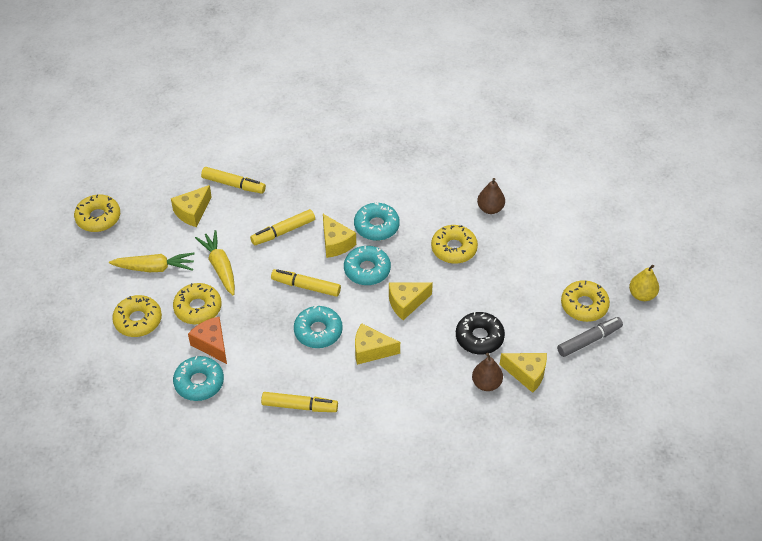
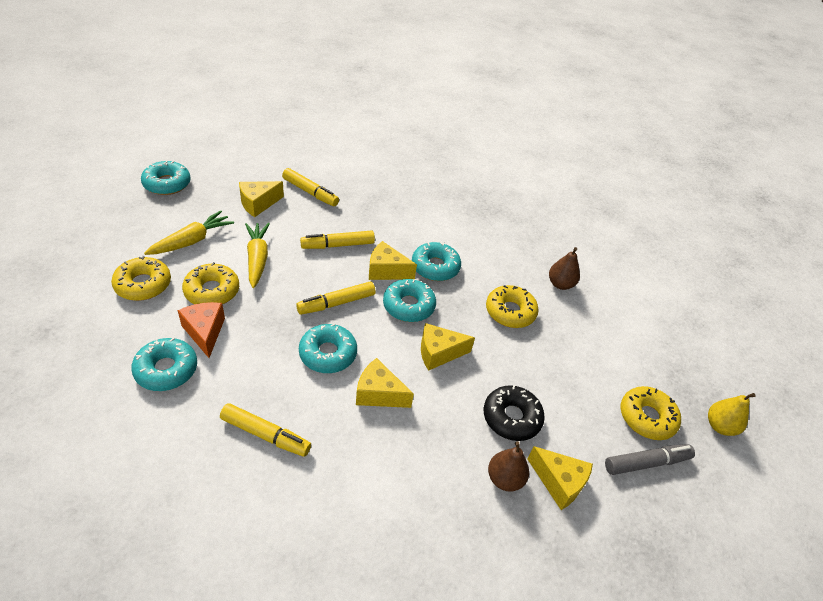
camera: 10 degrees right, 5 degrees down
(98, 218) = (167, 184): yellow donut -> turquoise donut
(154, 268) = (192, 241): yellow carrot -> yellow carrot turned 60 degrees counterclockwise
(306, 286) = (336, 303): yellow marker -> yellow marker turned 60 degrees counterclockwise
(336, 243) = (386, 271): yellow cheese -> yellow cheese turned 120 degrees clockwise

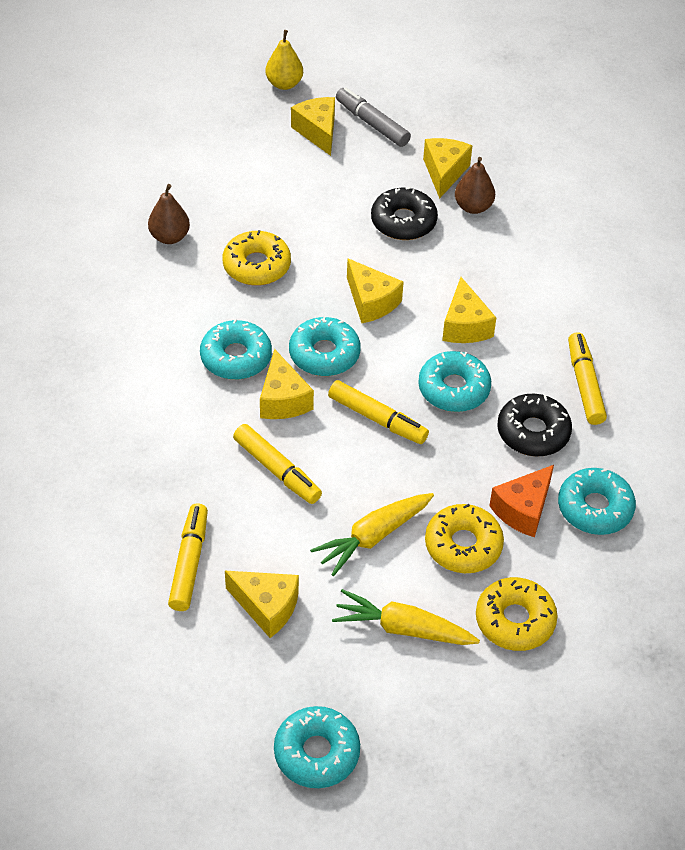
camera: 115 degrees left, 5 degrees up
(255, 375) = (533, 432): none -> black donut
(647, 417) = (318, 132): yellow donut -> yellow cheese

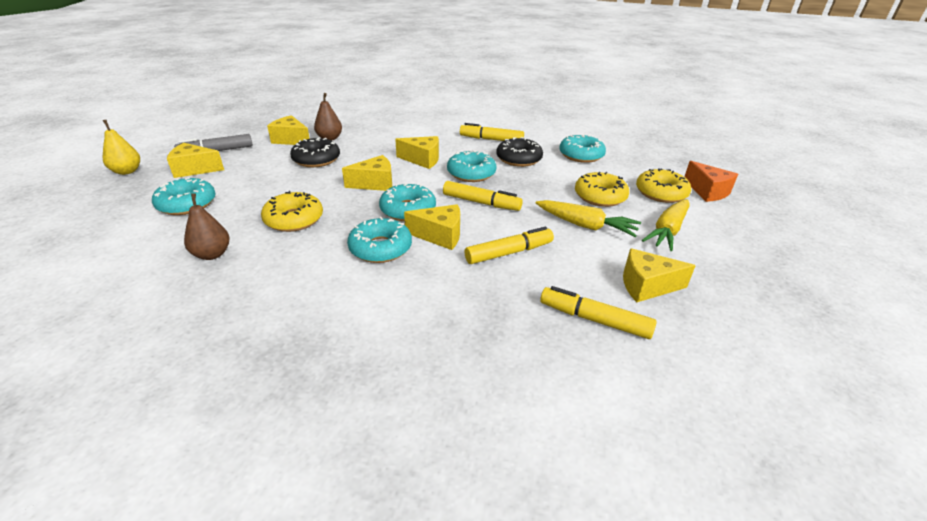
camera: 70 degrees left, 15 degrees down
(267, 607) = (646, 286): yellow cheese -> yellow cheese turned 135 degrees counterclockwise
(316, 753) = (788, 290): turquoise donut -> turquoise donut (187, 204)
(373, 537) = (585, 226): yellow carrot -> yellow carrot turned 45 degrees counterclockwise
(377, 419) = (481, 203): yellow marker -> yellow marker turned 60 degrees clockwise
(523, 510) = (576, 173): orange cheese -> orange cheese (707, 191)

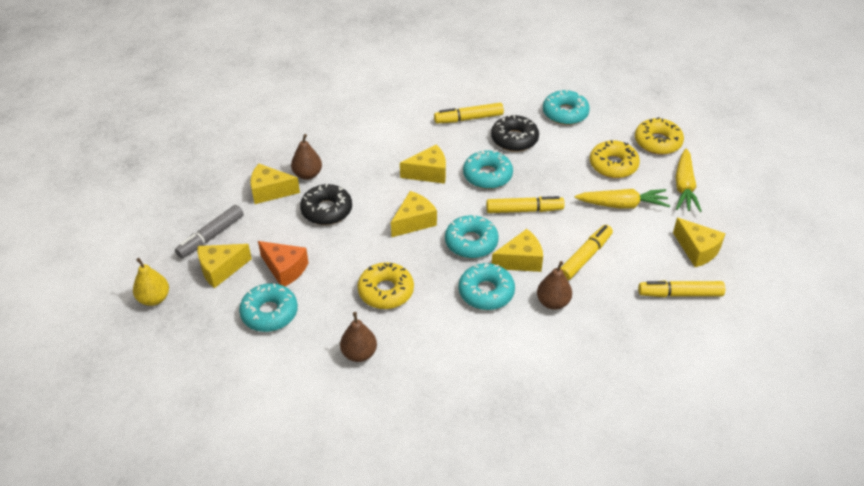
camera: 25 degrees left, 10 degrees up
(438, 278) = (553, 302): none -> brown pear
(646, 286) = (697, 250): yellow cheese -> yellow cheese turned 105 degrees counterclockwise
(707, 191) = (692, 126): orange cheese -> orange cheese (285, 269)

